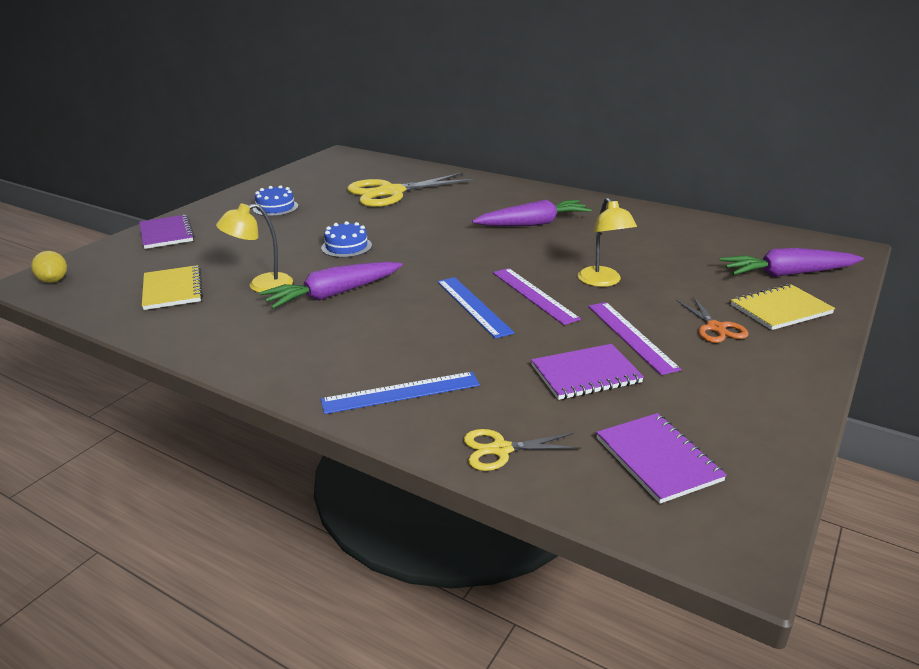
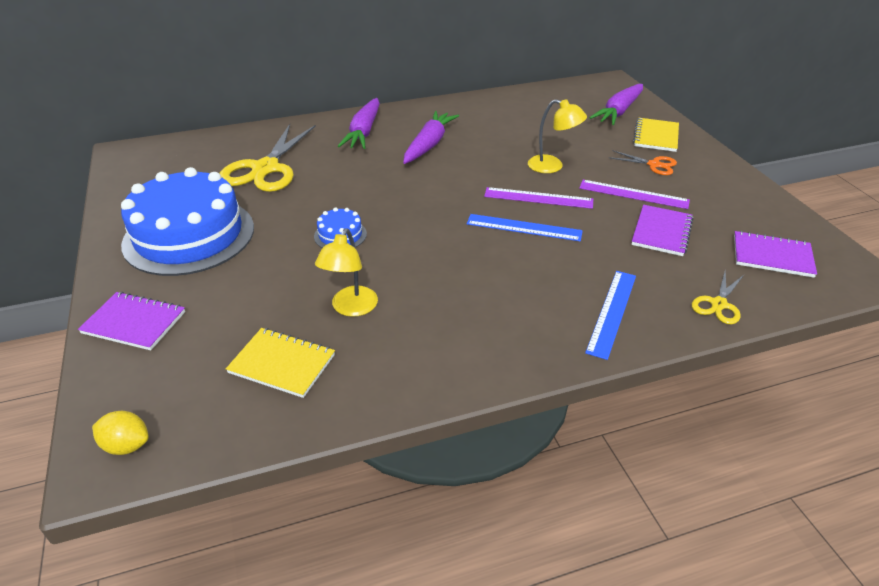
camera: 50 degrees left, 10 degrees up
(275, 207) = (189, 235): blue cake -> blue cake, size x2.42
(333, 294) = (421, 278): purple carrot -> purple carrot (364, 132)

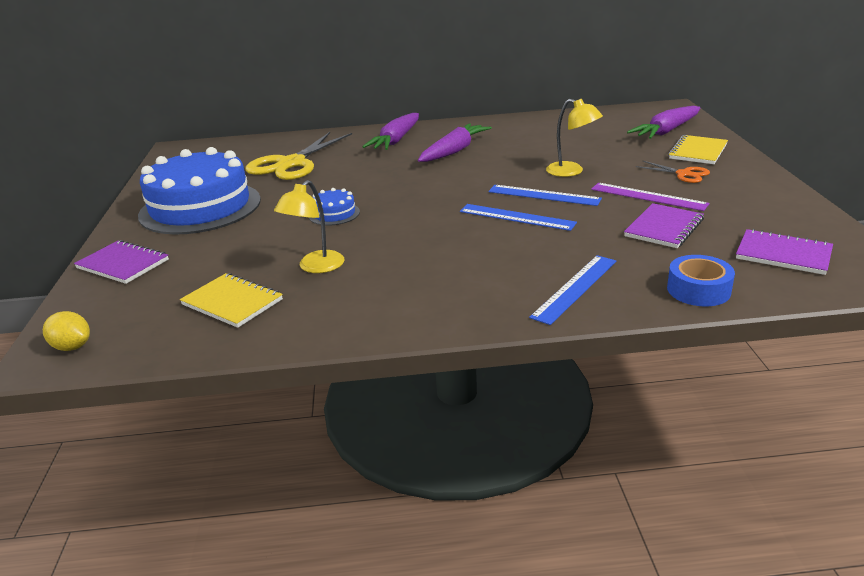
camera: 15 degrees right, 10 degrees down
(538, 198) = (543, 195): purple ruler -> blue ruler
(718, 304) = (698, 290): yellow scissors -> blue tape

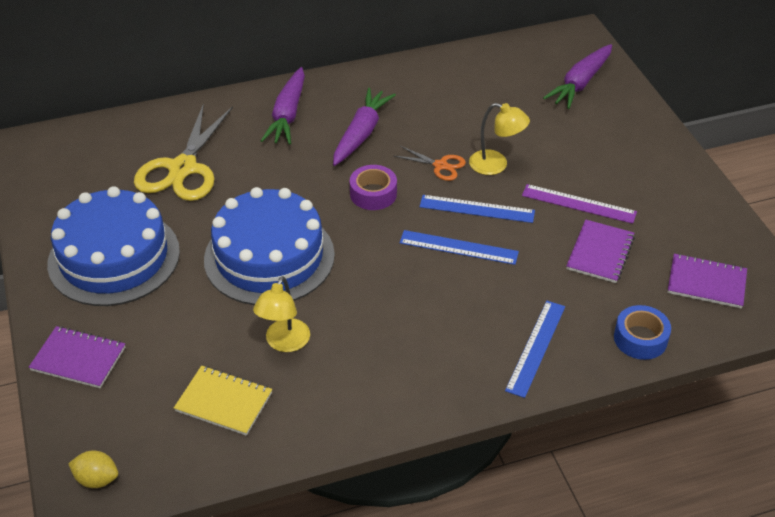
camera: 15 degrees left, 15 degrees up
(334, 214) = (269, 257): blue cake -> blue cake, size x2.42
(448, 183) = (373, 194): none -> purple tape
(683, 174) = (607, 163): orange scissors -> orange scissors (440, 165)
(698, 152) = (616, 121): yellow notebook -> none

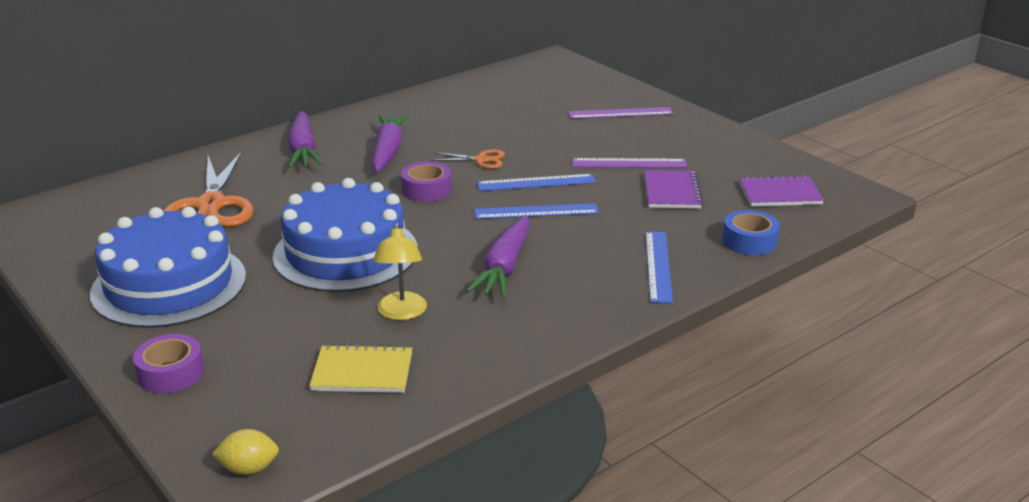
camera: 20 degrees left, 15 degrees down
(78, 359) = (170, 373): purple notebook -> purple tape
(183, 168) = (211, 205): yellow scissors -> orange scissors
(496, 165) = (534, 151): yellow lamp -> none
(580, 83) = (576, 88): purple carrot -> purple carrot (504, 267)
(606, 130) = (620, 113): none -> purple ruler

